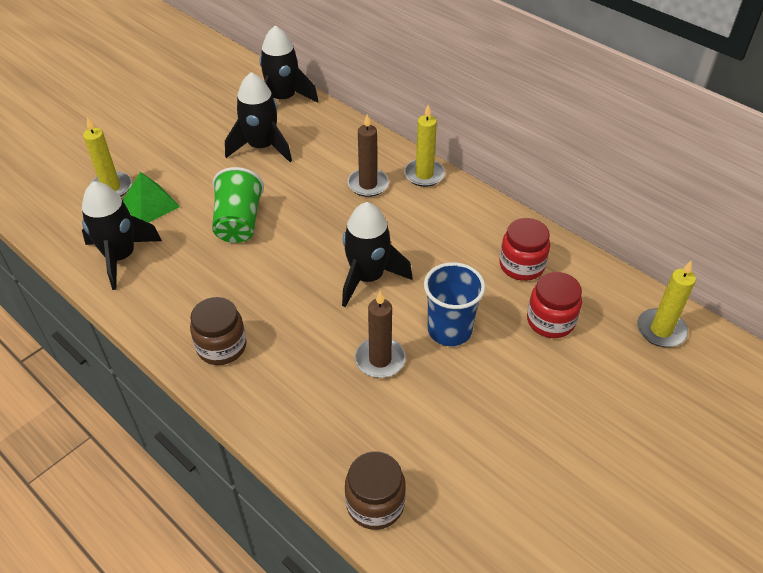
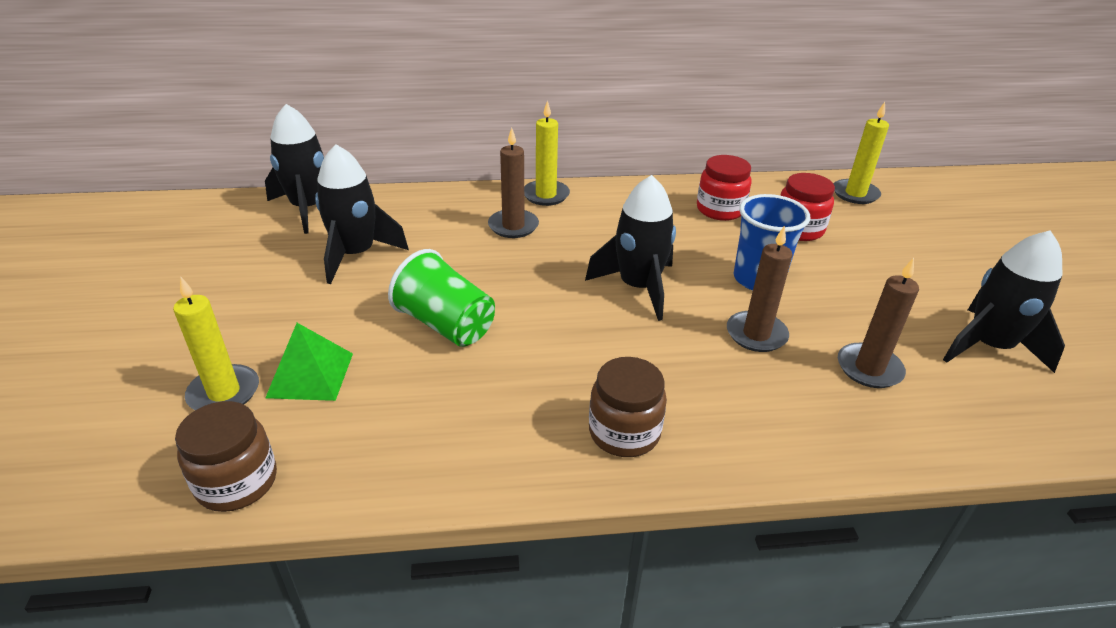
camera: 50 degrees left, 10 degrees down
(121, 257) = (363, 445): black rocket -> black rocket (989, 346)
(375, 504) = (946, 431): brown jar -> brown jar (237, 482)
(405, 435) = (869, 368): none -> brown candle

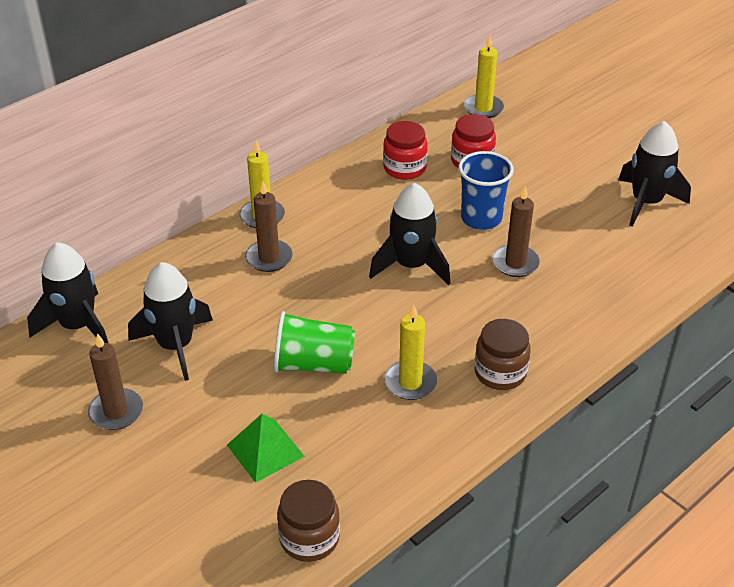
camera: 35 degrees left, 5 degrees up
(224, 392) = (221, 496): yellow candle -> yellow candle (410, 382)
(869, 368) = (595, 253): brown candle -> brown candle (116, 412)

